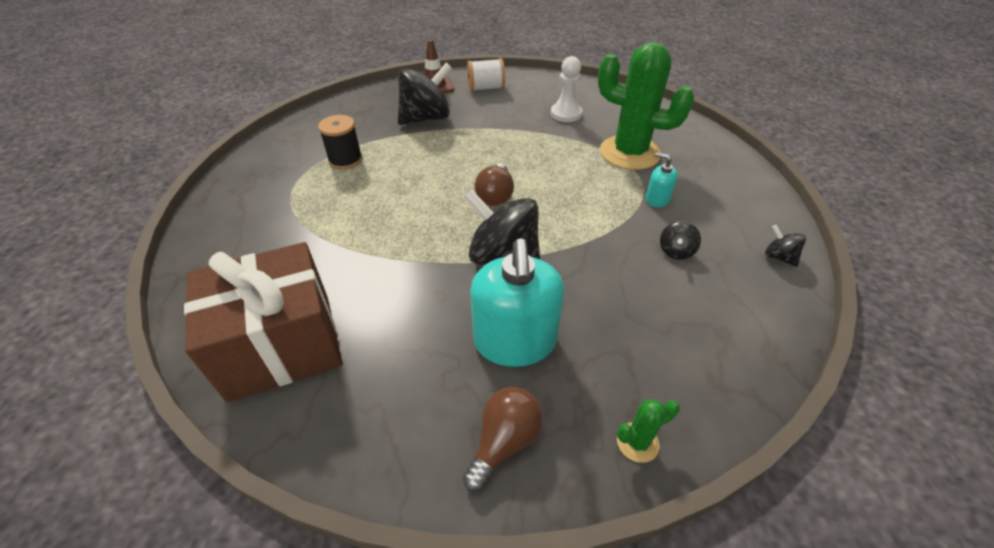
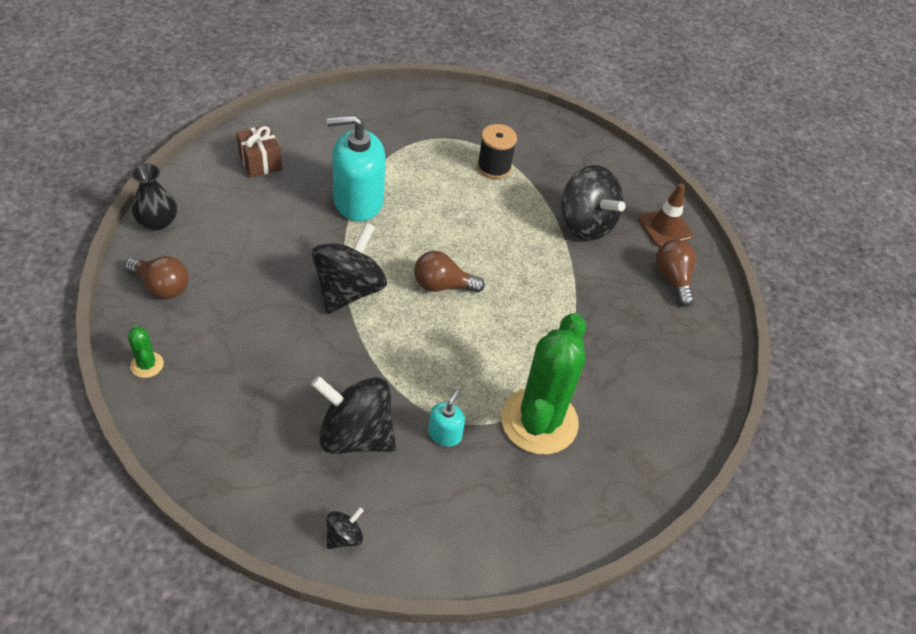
camera: 80 degrees right, 5 degrees up
(281, 345) = (260, 162): brown gift -> brown gift, size x0.47
(377, 465) = (157, 221): none -> black vase
(486, 88) = (673, 278): white spool -> brown light bulb
(515, 341) = (250, 295): turquoise soap dispenser -> turquoise soap dispenser (358, 200)
(566, 114) = (623, 361): white pawn -> none
(676, 251) = (355, 435): black spinning top -> black spinning top, size x2.21

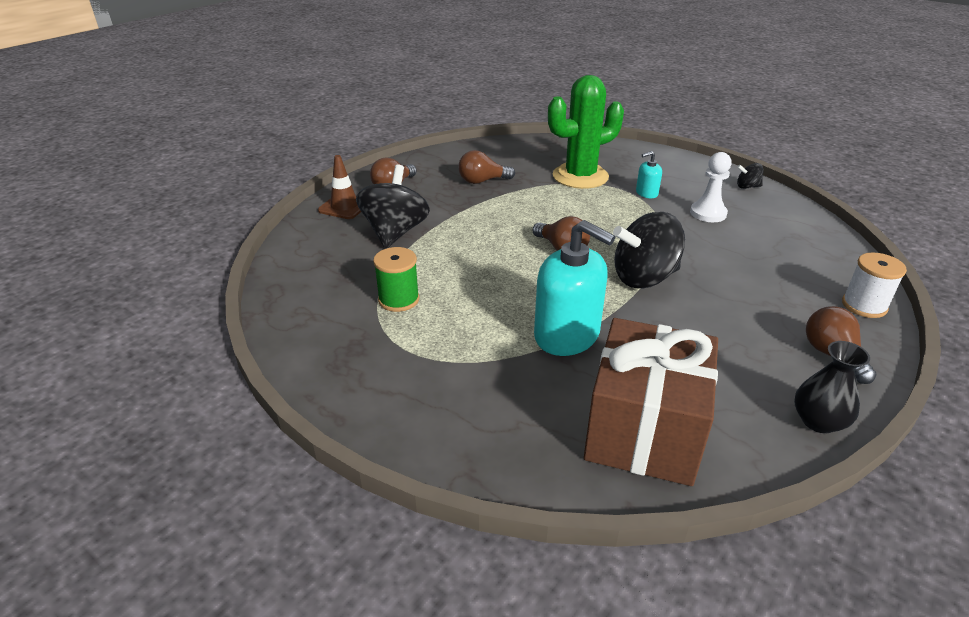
camera: 130 degrees left, 15 degrees down
(147, 365) = (864, 305): green cactus -> white spool
(260, 162) = (644, 430): brown gift -> brown gift, size x2.11
(355, 435) = (708, 213): black spinning top -> white pawn
(494, 167) = (399, 299): black spool -> green spool
(616, 341) = (482, 181): none -> brown light bulb

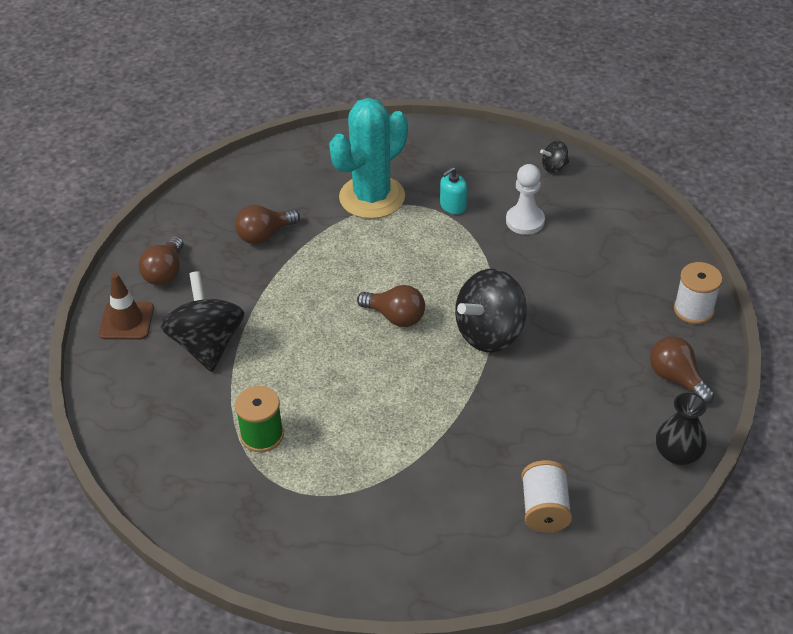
camera: 20 degrees left, 10 degrees up
(567, 335) = (443, 428): turquoise soap dispenser -> none
(580, 176) = (372, 197): green cactus -> turquoise cactus
(644, 430) = (544, 509): brown gift -> white spool

